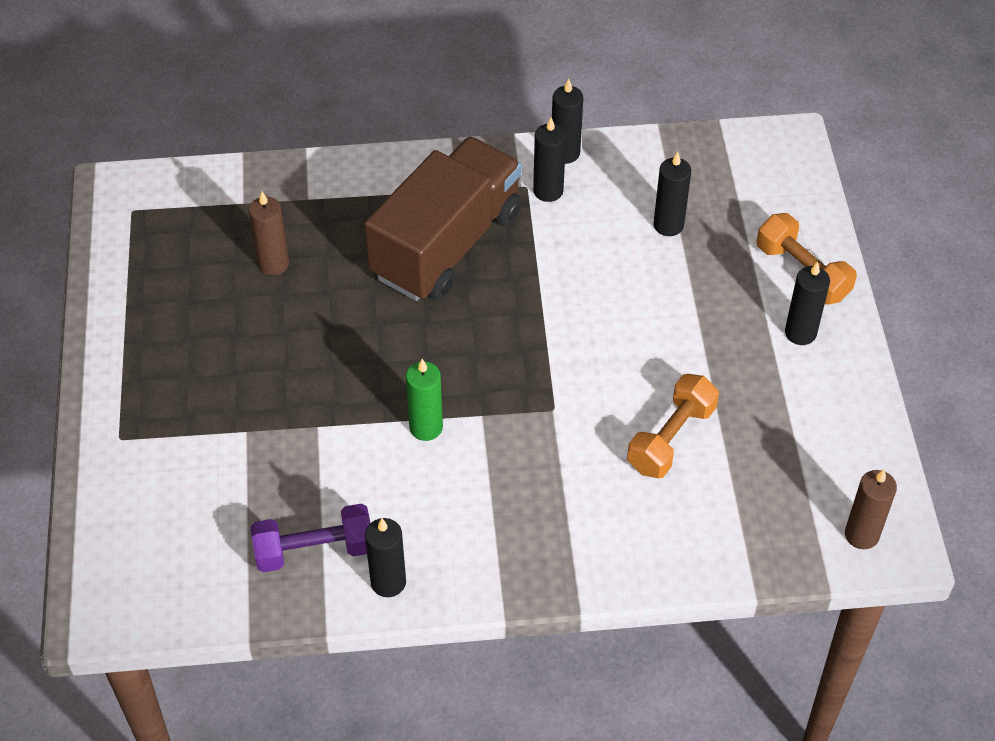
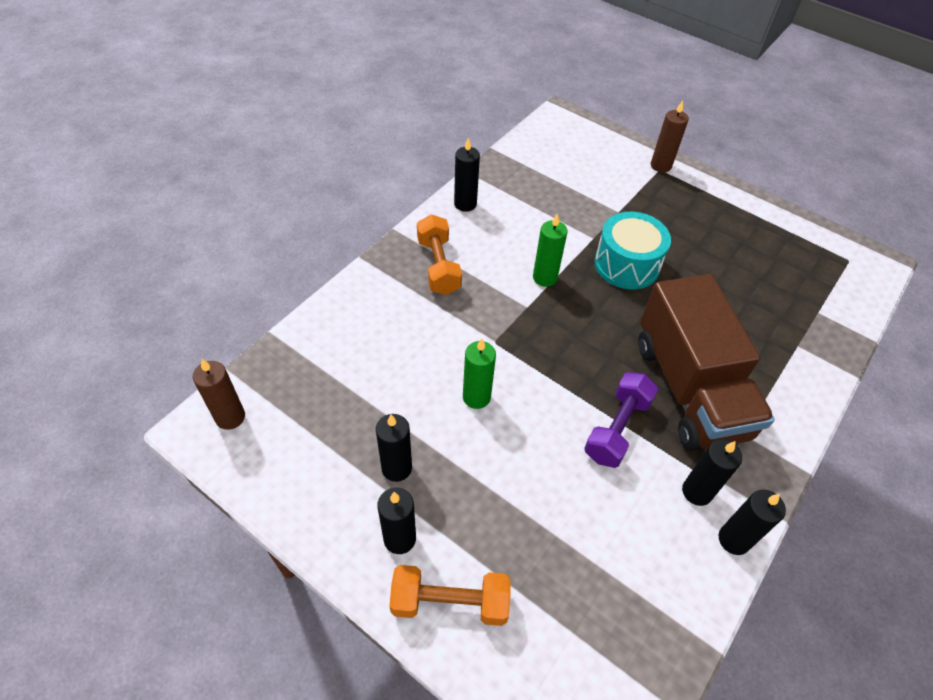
camera: 130 degrees right, 0 degrees up
(273, 264) = (745, 293): brown candle -> brown candle (660, 166)
(314, 550) = (514, 192): purple dumbbell -> purple dumbbell (617, 428)
(330, 374) = (626, 264): none -> turquoise drum
(628, 378) = (476, 397): none -> green candle
(668, 225) = (589, 546): black candle -> black candle (396, 468)
(671, 438) = (408, 381): orange dumbbell -> orange dumbbell (438, 266)

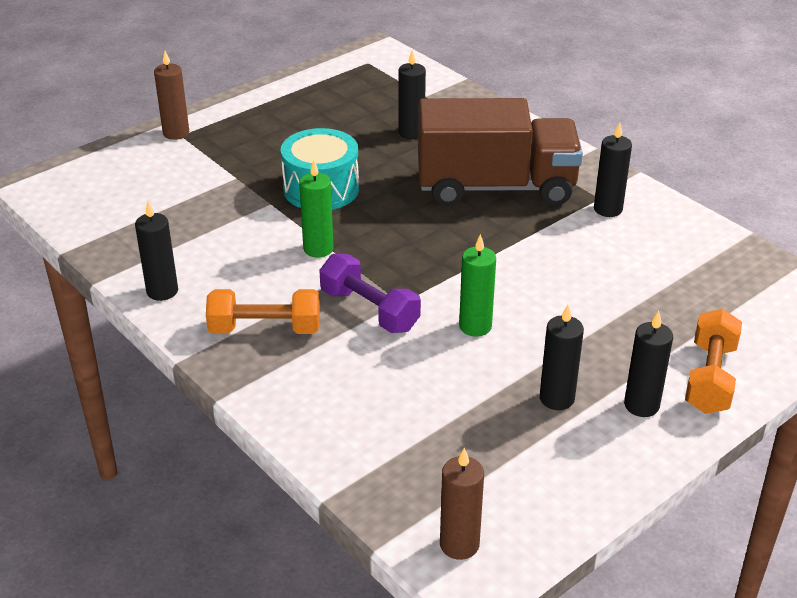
camera: 75 degrees left, 15 degrees down
(617, 428) = (533, 239): purple dumbbell -> purple dumbbell (369, 310)
(734, 540) = (655, 201): black candle -> black candle (411, 133)

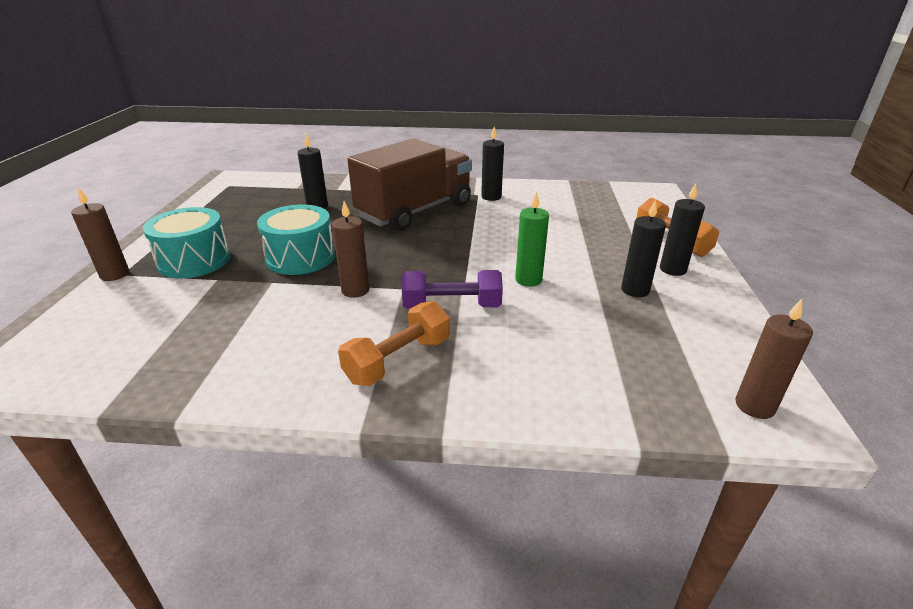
camera: 45 degrees left, 5 degrees down
(162, 291) = (263, 385): black candle -> none
(241, 148) = (194, 260): none -> turquoise drum
(318, 249) = (355, 290): green candle -> brown candle

